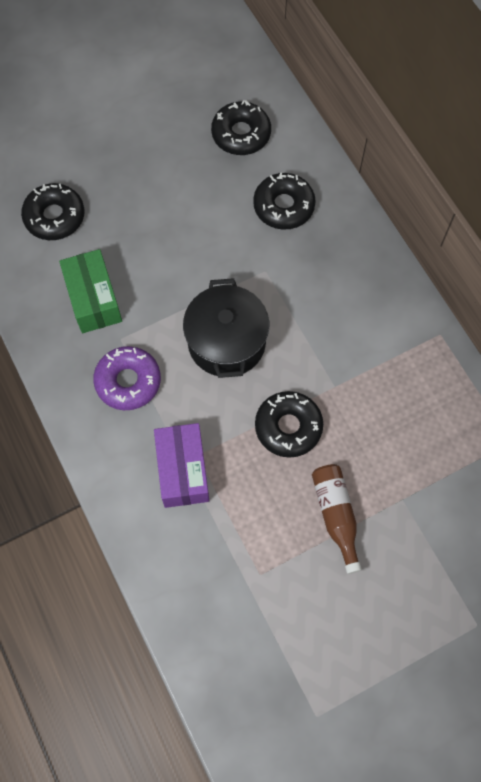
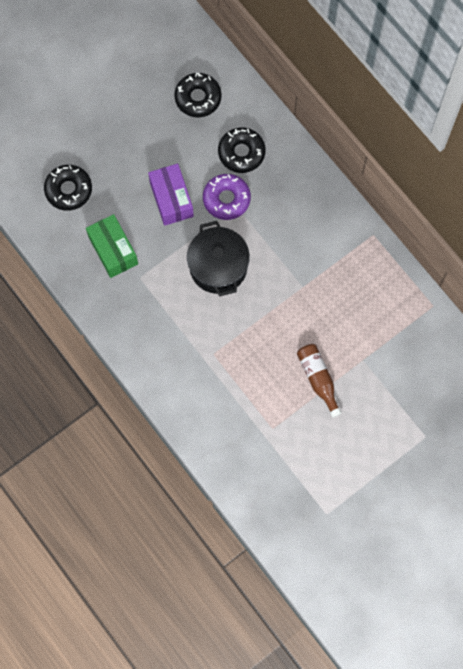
camera: 10 degrees left, 5 degrees up
(128, 381) = (152, 308): purple donut -> purple donut (226, 199)
(183, 470) = (205, 366): purple box -> purple box (171, 199)
(288, 427) = (274, 322): black donut -> none

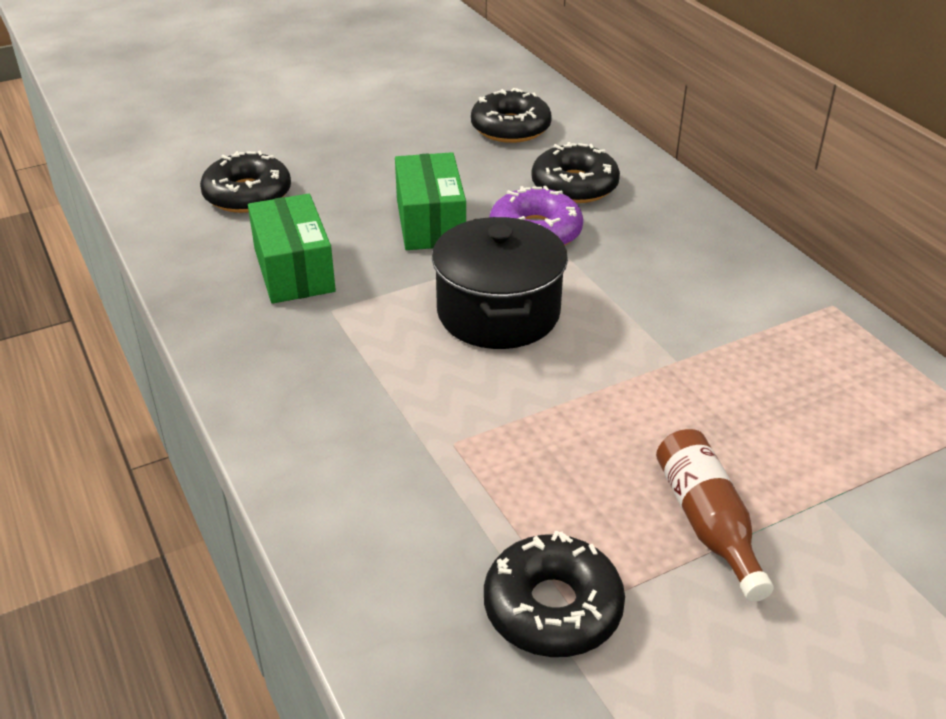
camera: 10 degrees right, 35 degrees down
(171, 199) = (430, 222): purple box -> green box
(264, 428) = (552, 608): none -> black donut

